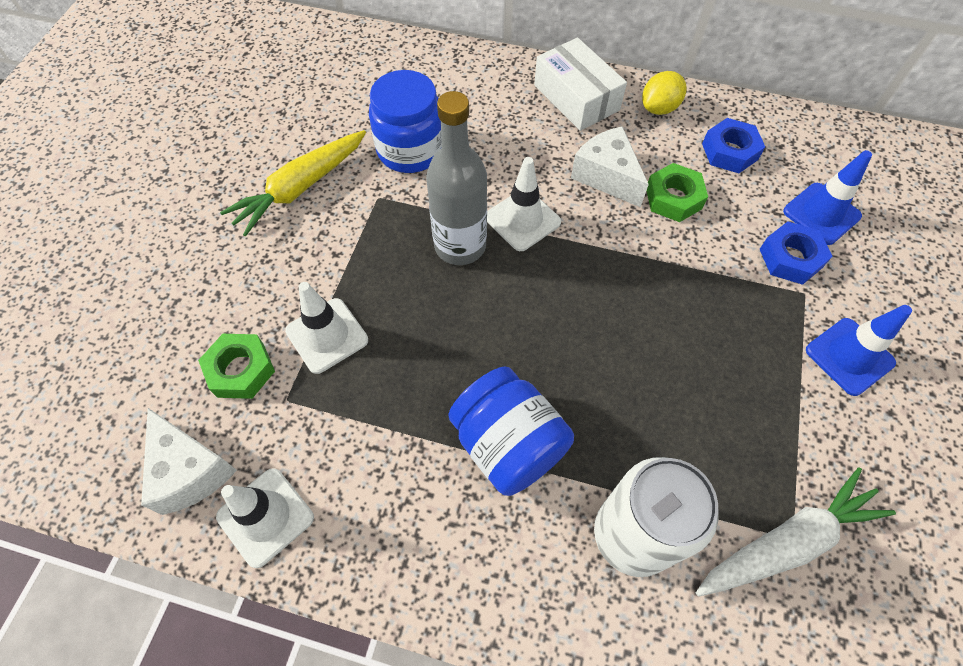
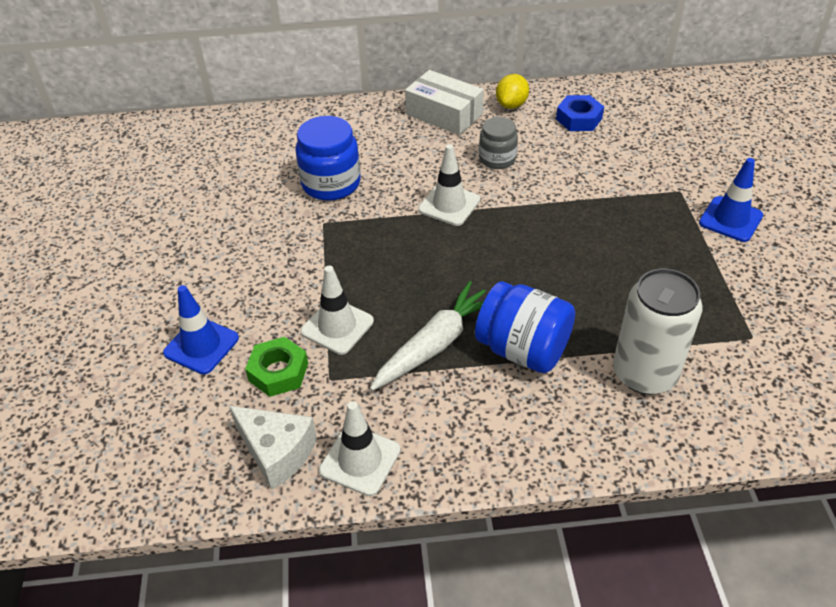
camera: 20 degrees left, 15 degrees down
(300, 188) = (253, 235): yellow carrot -> none
(460, 246) = (410, 235): grey bottle -> none
(606, 176) = (497, 159): white cheese -> grey jar
(673, 198) = (555, 159): green nut -> none
(788, 541) = (750, 340): white carrot -> white carrot (435, 344)
(790, 258) = (658, 172): blue nut -> none
(821, 214) = (664, 139): blue traffic cone -> blue traffic cone (201, 345)

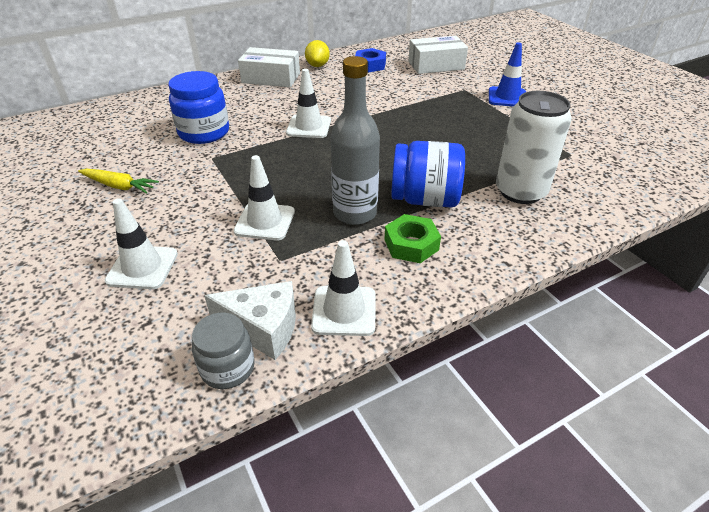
camera: 25 degrees left, 5 degrees down
(201, 345) = (142, 267): blue traffic cone -> white traffic cone
(218, 237) = (119, 186): none -> yellow carrot
(278, 372) = (230, 267): green nut -> green nut (411, 244)
(435, 344) = (355, 213): white carrot -> grey bottle
(497, 159) = (327, 95): grey jar -> grey jar (228, 368)
(667, 138) = (436, 65): none -> white box

